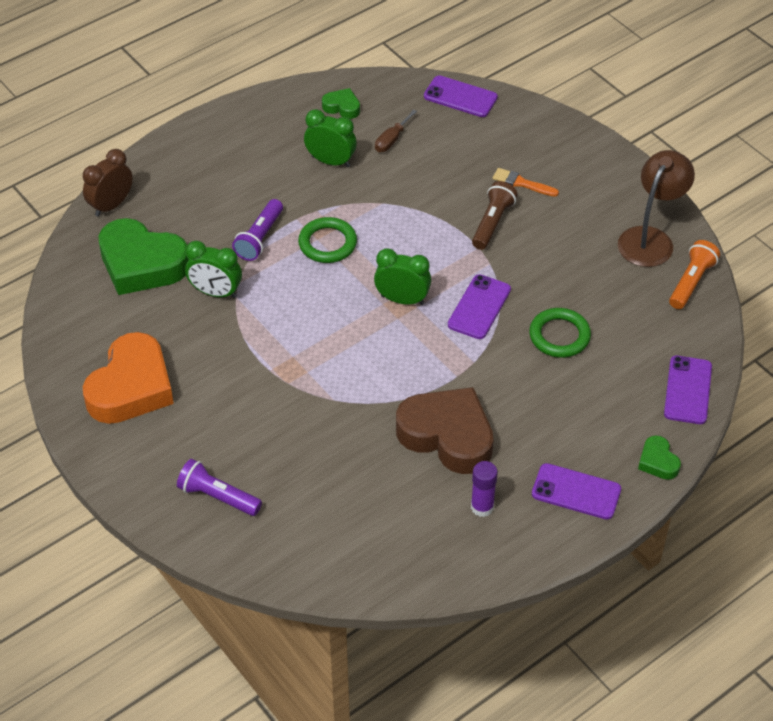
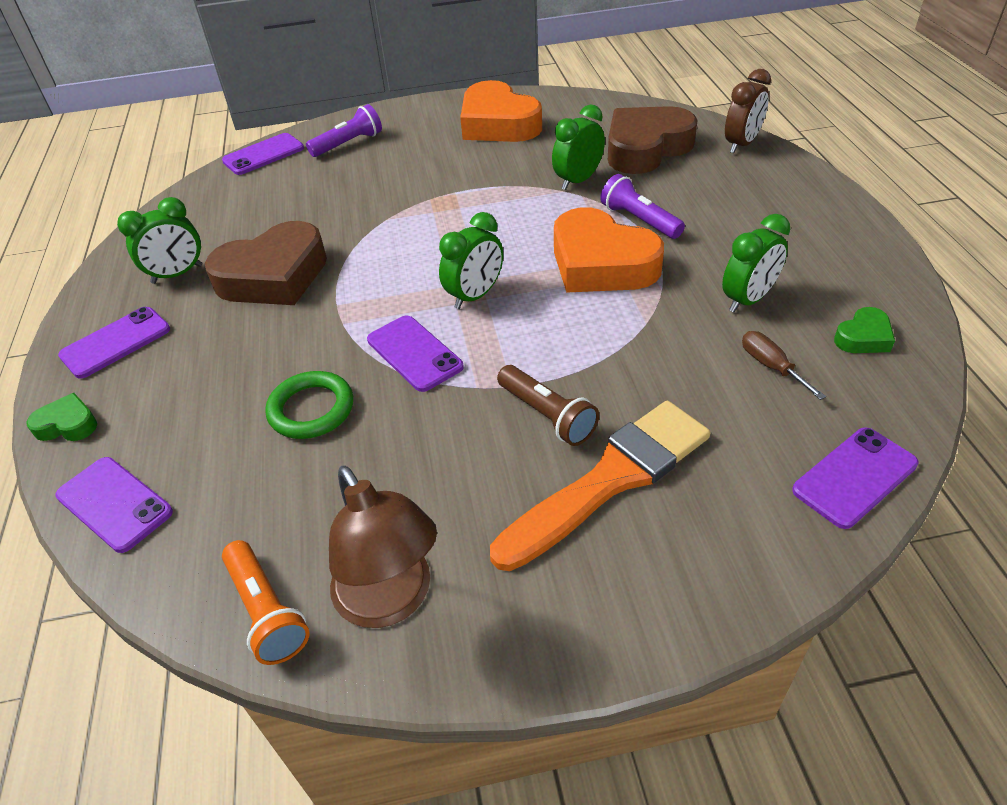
camera: 120 degrees right, 5 degrees down
(111, 205) = (741, 144): brown clock -> brown clock turned 60 degrees clockwise
(142, 264) = (646, 148): green heart -> brown heart
(269, 563) = (263, 155): none -> purple phone
(327, 243) = (601, 264): green ring -> orange heart
(482, 507) = (177, 274): purple glue stick -> green clock
(522, 183) = (610, 479): orange brush -> orange brush, size x2.27

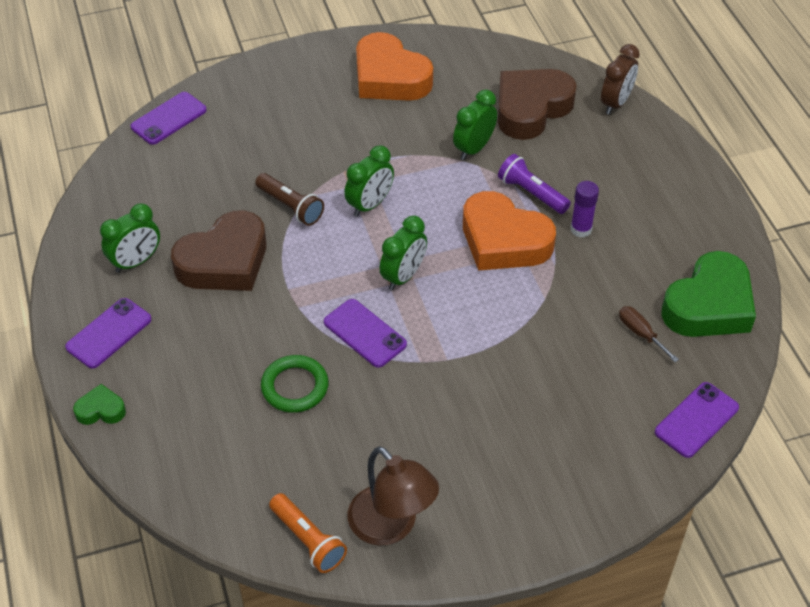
camera: 10 degrees left, 5 degrees up
(114, 504) = (167, 472): purple phone -> none
(348, 144) = (249, 104): purple flashlight -> none
(547, 415) = (477, 383): brown flashlight -> brown flashlight (290, 206)
(610, 479) = (529, 431): orange brush -> none
(696, 255) = (581, 229): none -> purple glue stick
(748, 300) = (623, 273): green clock -> green clock (370, 204)
(863, 337) = (709, 305): green heart -> green heart, size x2.20

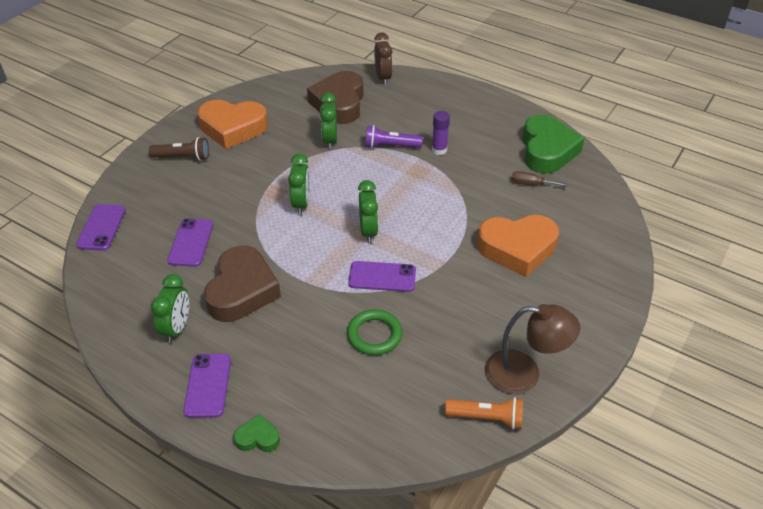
camera: 40 degrees left, 5 degrees down
(101, 410) = (258, 438): green heart -> green heart turned 45 degrees clockwise
(290, 206) = (250, 233): brown flashlight -> brown flashlight (182, 157)
(503, 240) = (404, 179): orange heart -> orange heart (517, 248)
(696, 420) = (608, 209): purple phone -> purple phone (191, 243)

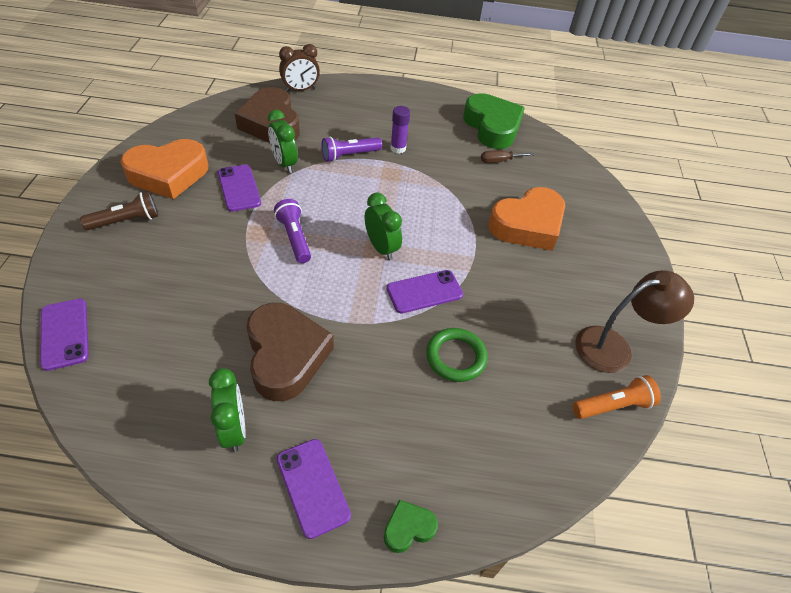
camera: 30 degrees left, 5 degrees up
(191, 243) = (192, 318): purple phone -> purple phone (239, 188)
(301, 204) = (294, 238): green clock -> purple flashlight
(383, 78) = (300, 90): brown clock -> brown clock turned 105 degrees clockwise

